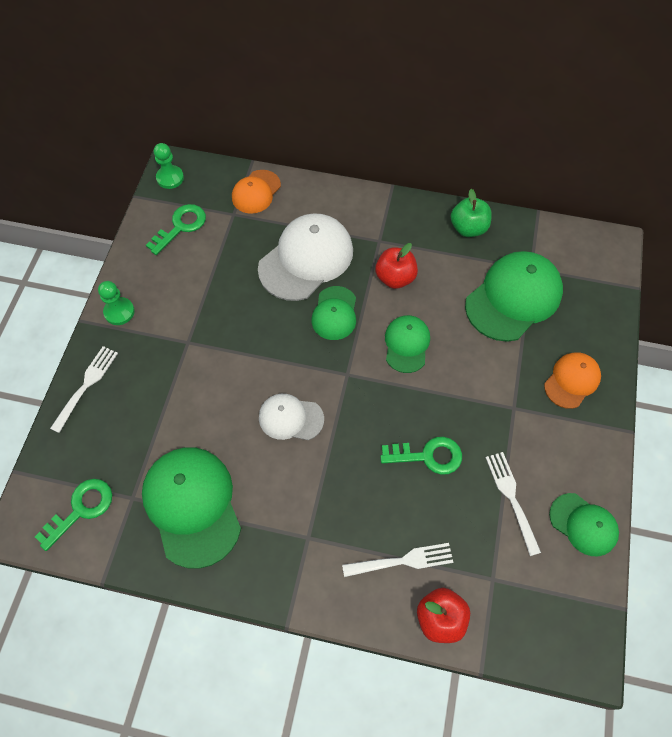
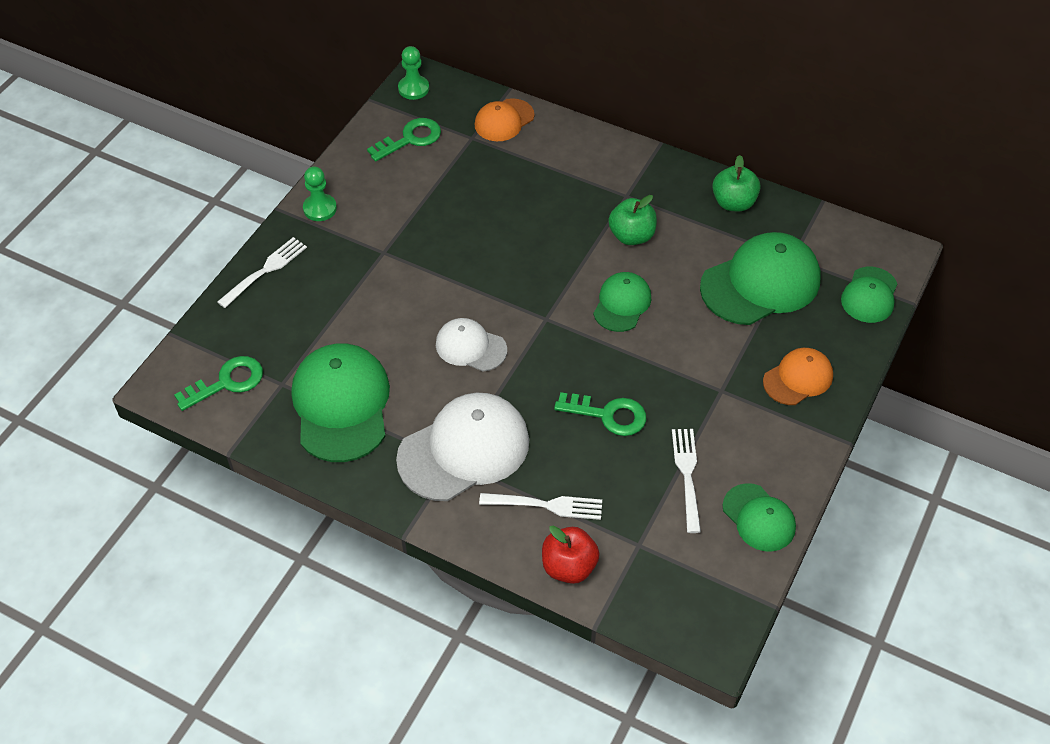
camera: 15 degrees right, 10 degrees down
(306, 259) = (538, 198): white cap -> white cap (464, 450)
(334, 313) = (552, 257): green cap -> green cap (869, 295)
(395, 278) = (631, 236): red apple -> green apple

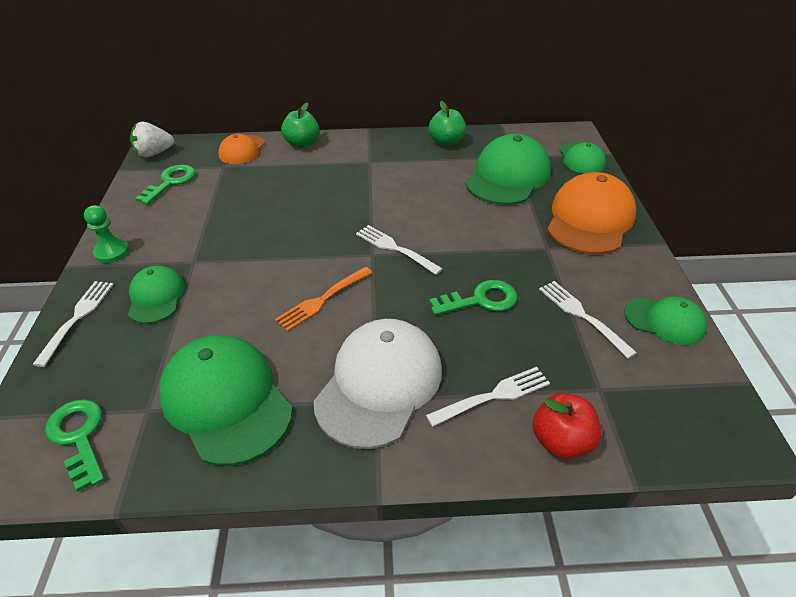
camera: 30 degrees left, 10 degrees down
(227, 382) = (79, 437): green key -> green key turned 60 degrees counterclockwise
(413, 88) = (154, 154): green pawn -> white strawberry
(470, 347) = (323, 299): white cap -> orange fork
(573, 322) = (396, 249): none -> white fork
(622, 304) = (423, 223): green cap -> green cap (156, 297)
(631, 236) = (393, 182): green apple -> green apple (302, 143)
(798, 378) = (590, 219): orange cap -> orange cap, size x1.78

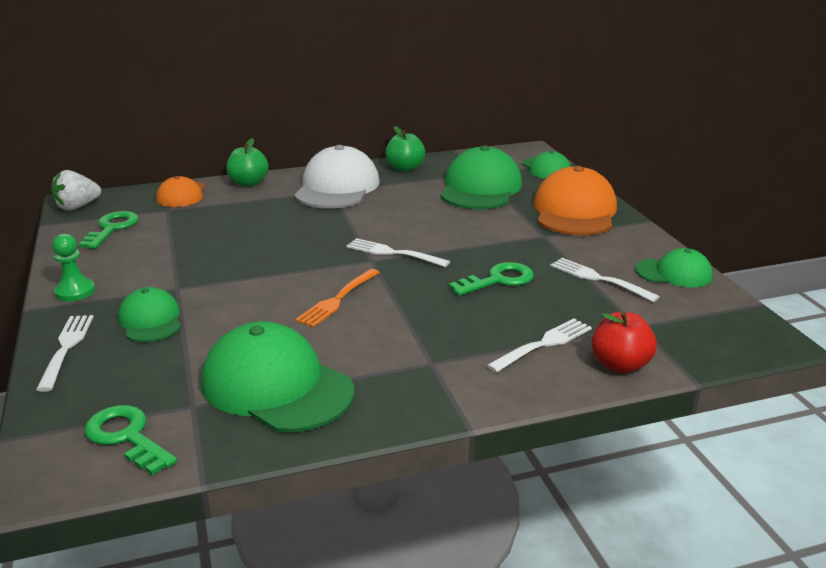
camera: 15 degrees left, 15 degrees down
(379, 384) = (429, 352): white cap -> white cap (337, 187)

